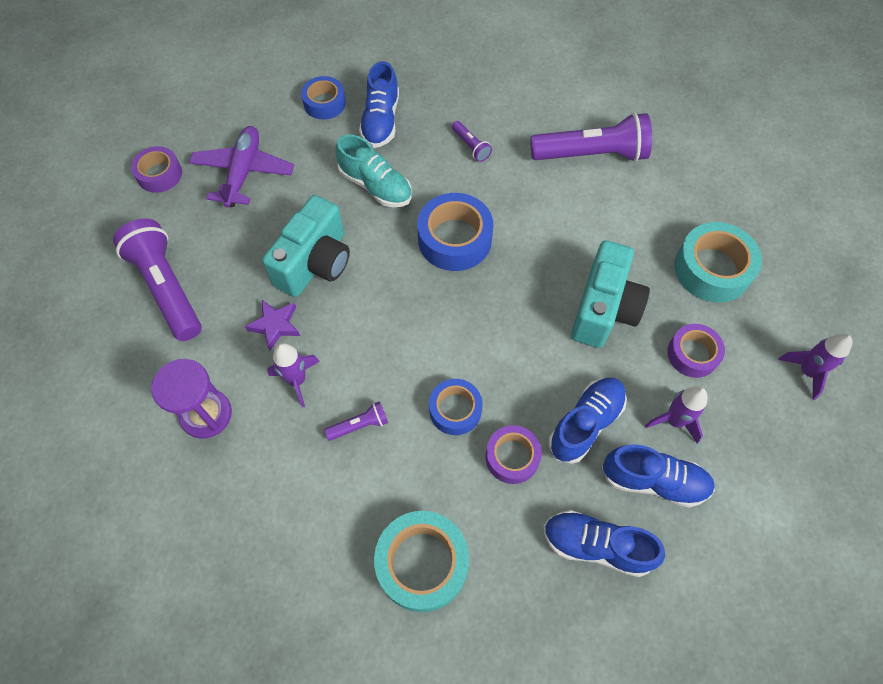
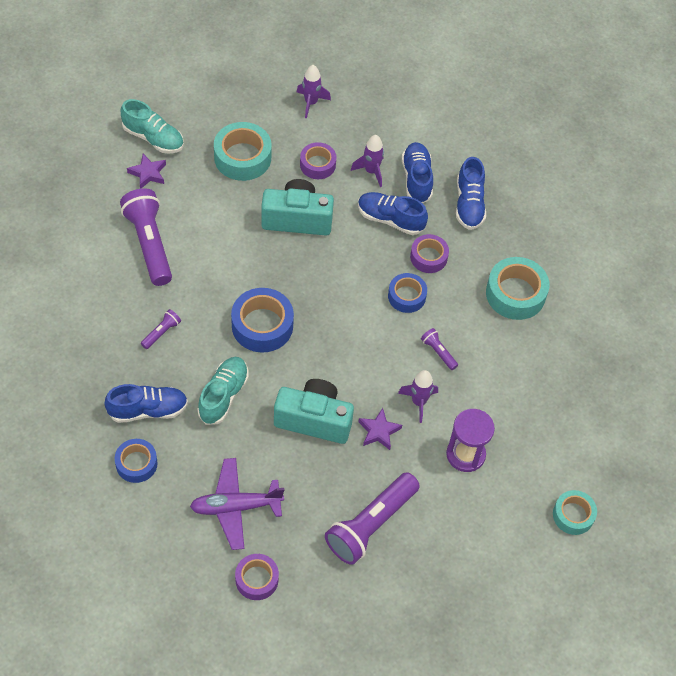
camera: 110 degrees left, 5 degrees down
(68, 522) = (573, 515): none -> turquoise tape
(695, 169) = (148, 173): none -> purple star
(750, 183) = (153, 138): none -> turquoise shoe

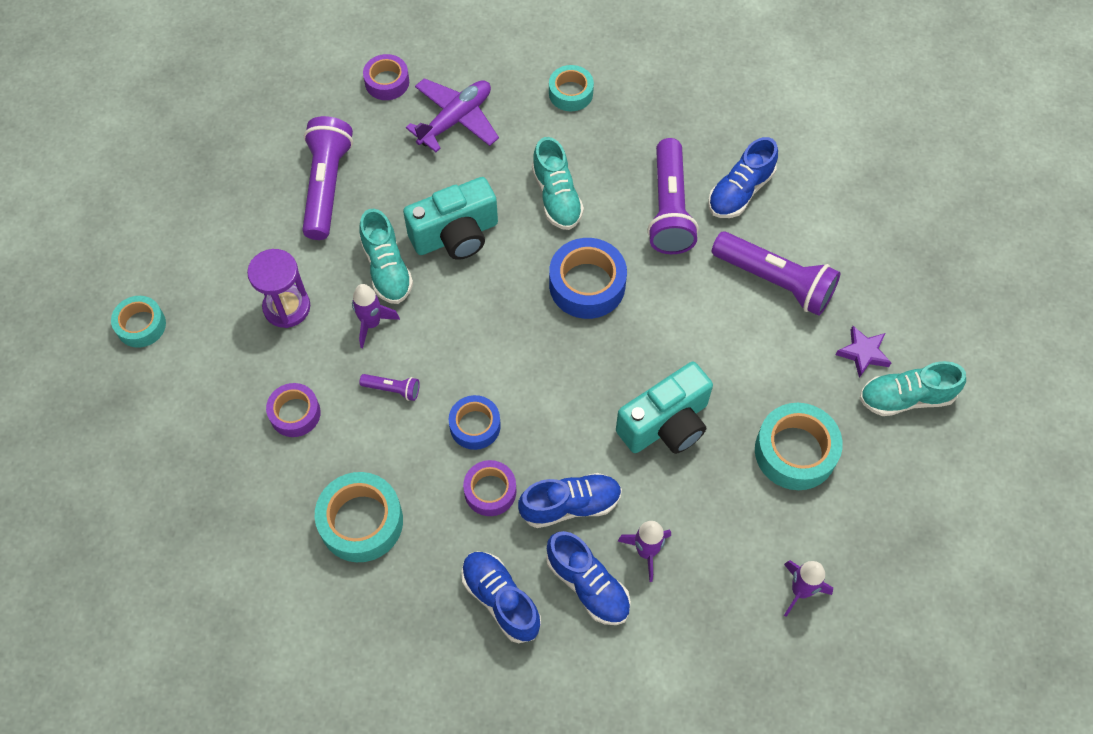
camera: 145 degrees right, 5 degrees up
(136, 463) = (570, 93): blue tape -> turquoise tape
(148, 410) = (607, 138): blue shoe -> blue shoe (740, 191)
(161, 333) = (669, 209): purple flashlight -> purple flashlight, size x2.24
(317, 165) = (710, 510): purple tape -> purple tape (295, 413)
(379, 431) = (387, 268): purple star -> turquoise shoe

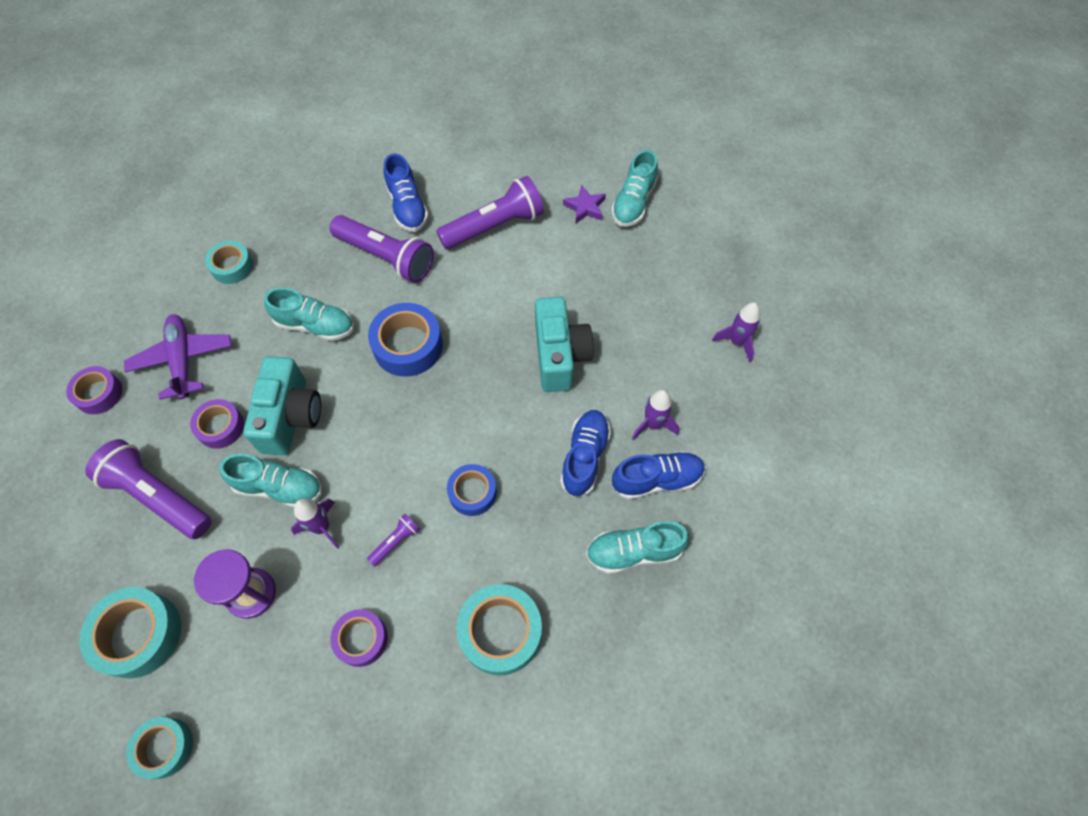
camera: 60 degrees left, 0 degrees up
(490, 491) = (537, 511): purple tape -> purple tape (220, 427)
(501, 600) = (634, 552): blue shoe -> turquoise shoe
(795, 451) = (632, 287): turquoise tape -> turquoise tape (139, 634)

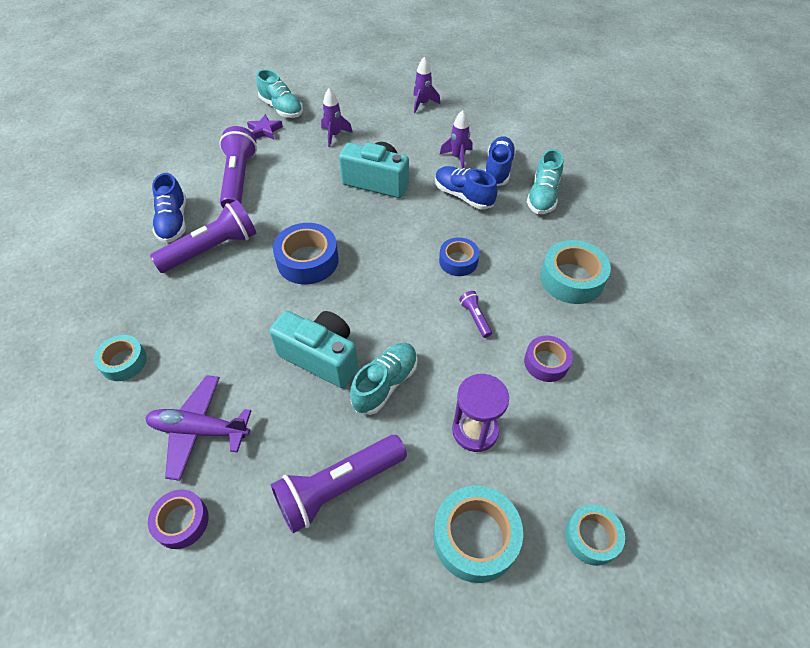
camera: 65 degrees left, 10 degrees down
(220, 427) = (296, 415): purple tape -> none
(315, 325) = (241, 315): turquoise shoe -> none
(322, 527) = (439, 363): purple rocket -> purple rocket (334, 135)
(407, 207) = (173, 222): blue shoe -> blue shoe turned 75 degrees clockwise

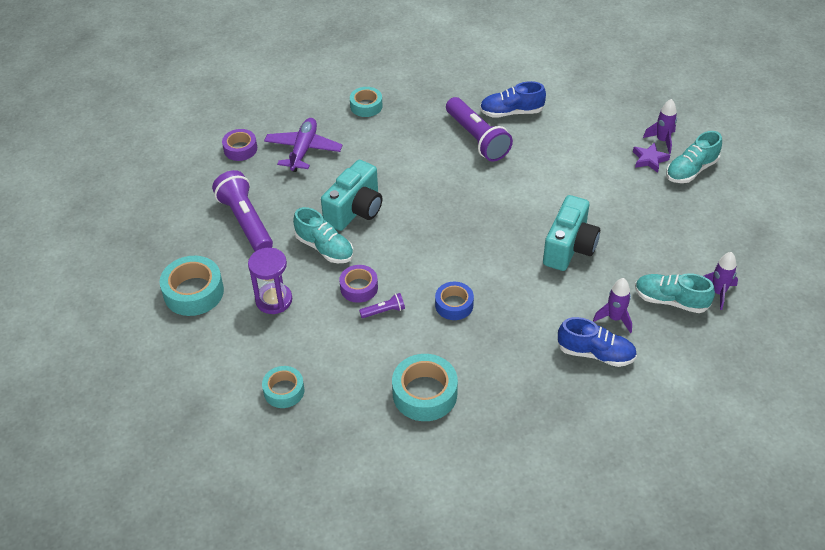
camera: 95 degrees right, 5 degrees down
(239, 179) = (570, 147): purple flashlight -> none
(307, 260) = (460, 199): blue tape -> none
(334, 135) = (646, 214): purple rocket -> purple rocket (662, 140)
(463, 196) = (549, 317): blue shoe -> none
(543, 196) = (550, 389): turquoise shoe -> turquoise shoe (670, 300)
(546, 362) = (329, 356): purple tape -> purple tape (359, 288)
(591, 537) = (176, 359): turquoise tape -> turquoise tape (284, 391)

